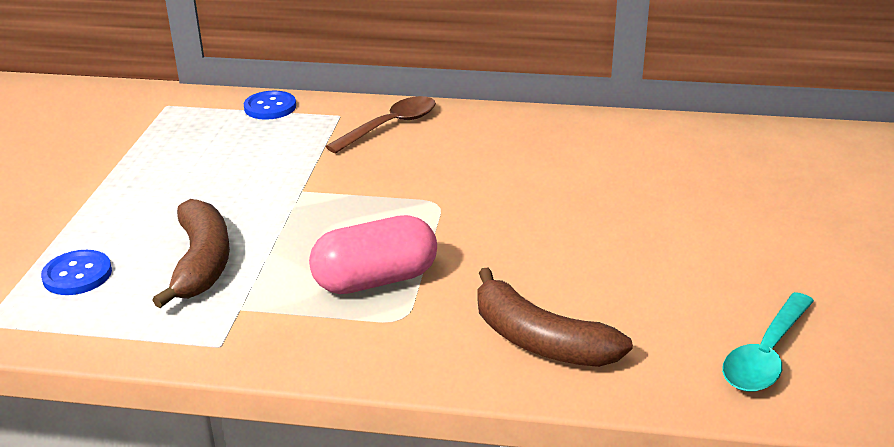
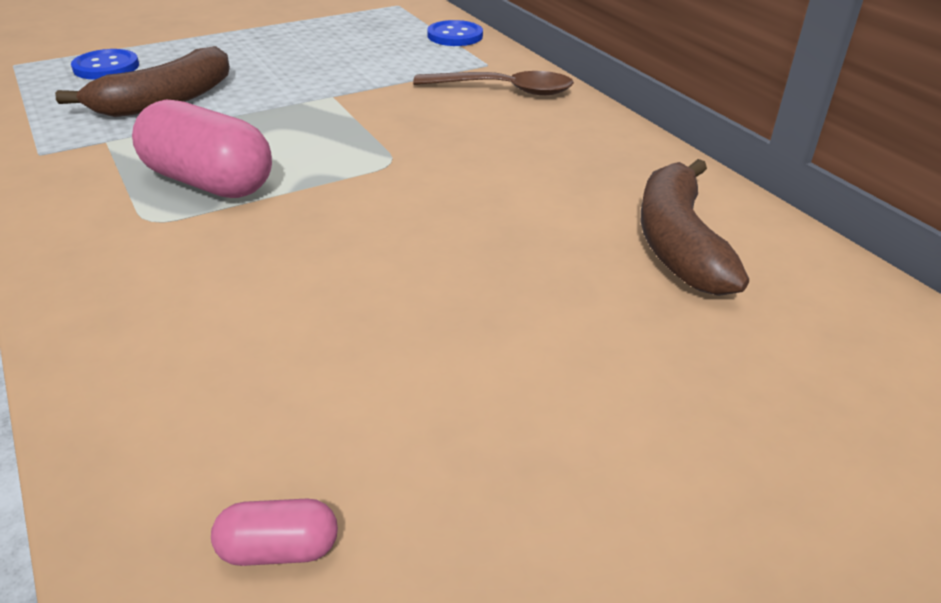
camera: 50 degrees right, 5 degrees up
(539, 340) = (169, 320): brown banana -> brown banana (678, 243)
(766, 355) = (279, 549): turquoise spoon -> pink capsule

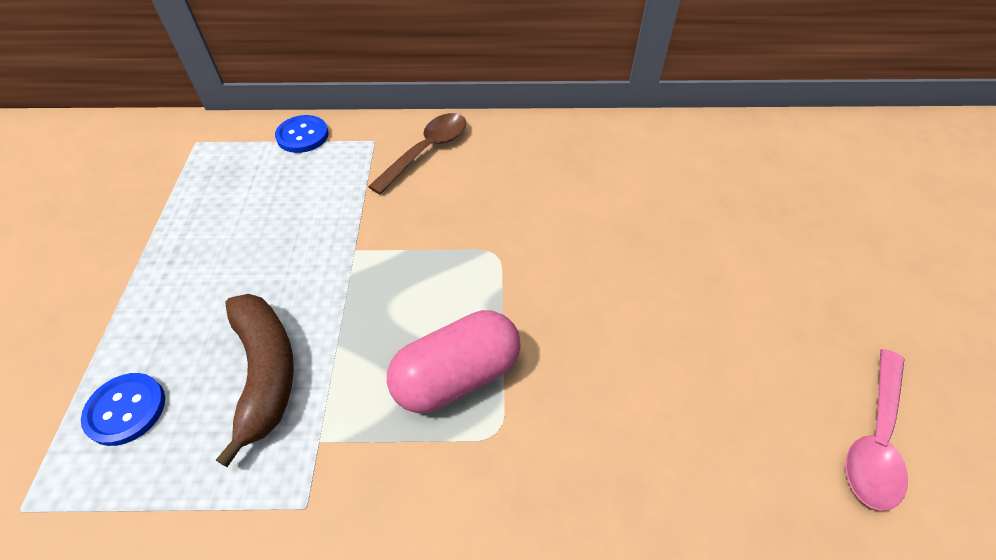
camera: 60 degrees left, 15 degrees up
(279, 549) = (874, 439): pink capsule -> pink spoon
(678, 243) = (669, 167): brown banana -> none

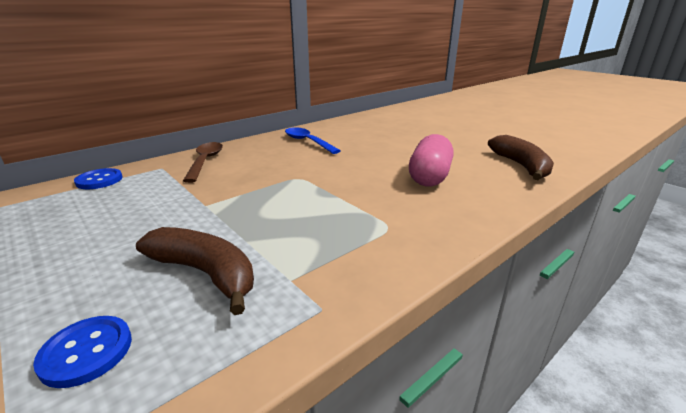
camera: 40 degrees left, 25 degrees down
(457, 376) = (339, 220): pink capsule -> pink capsule (429, 177)
(591, 166) = (307, 142): none -> blue spoon
(874, 439) = (521, 166): pink spoon -> brown banana

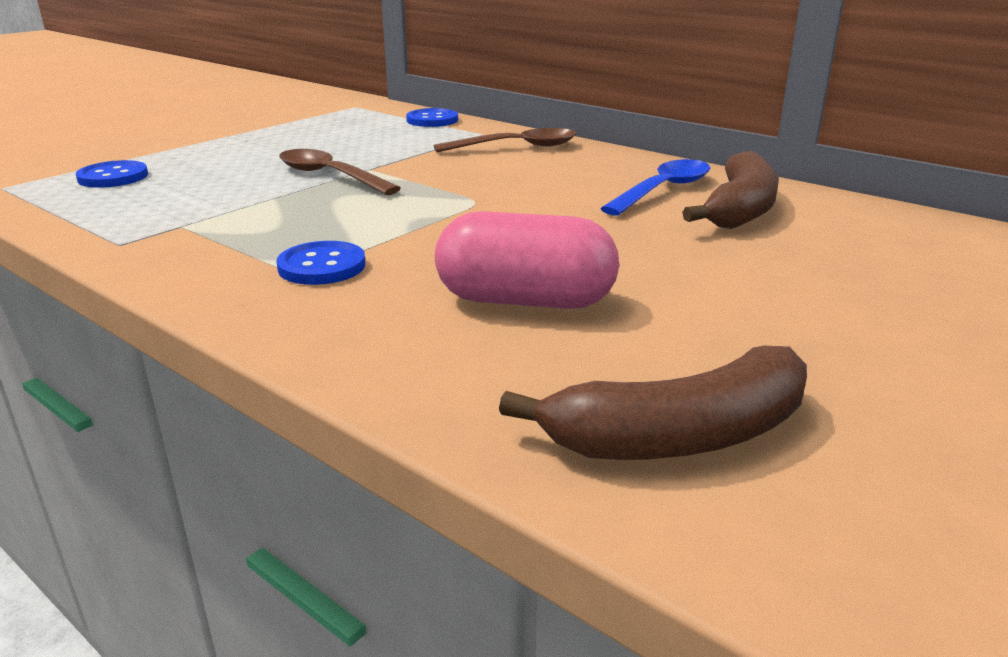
camera: 80 degrees right, 0 degrees up
(205, 273) = (208, 191): brown banana -> brown banana (739, 209)
(210, 219) = (329, 176): none -> brown spoon
(385, 220) = (322, 266): none -> blue button

